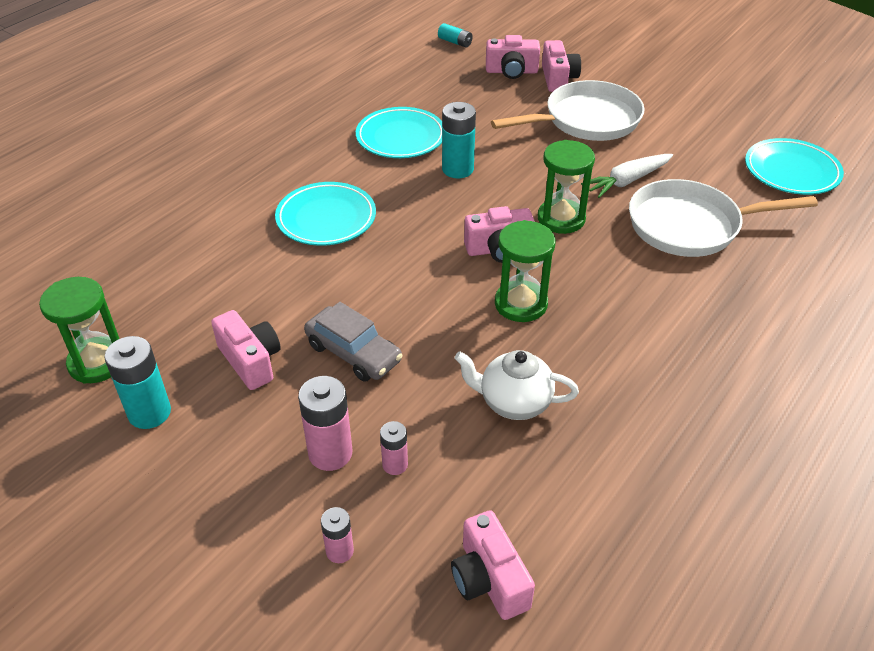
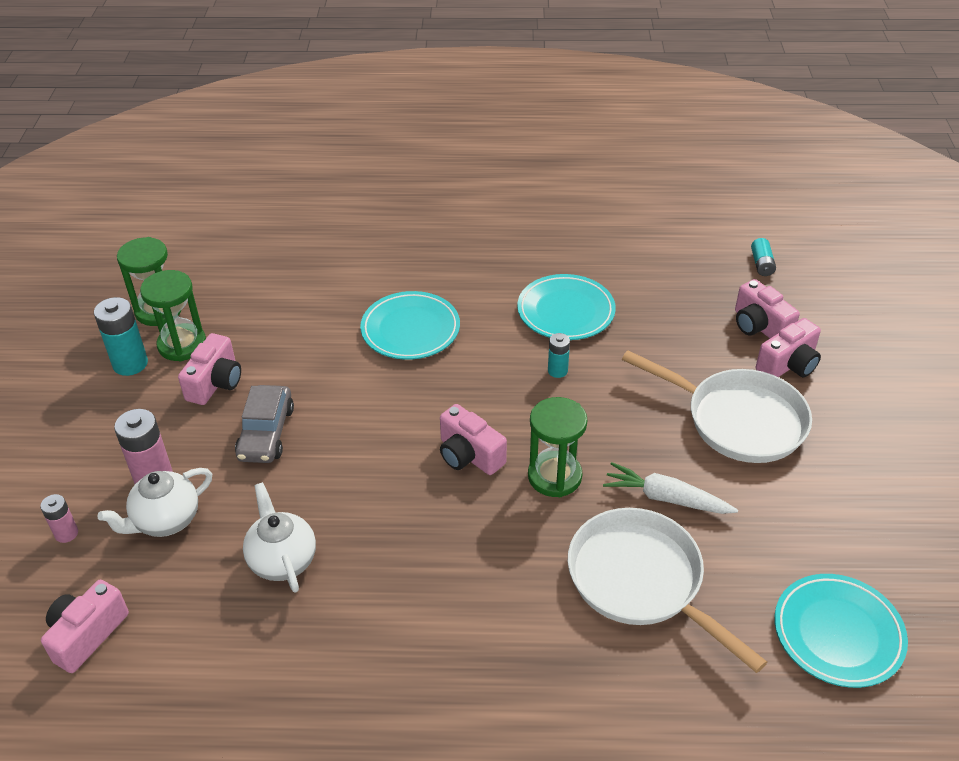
camera: 55 degrees right, 0 degrees up
(395, 464) = (166, 520): pink battery -> white teapot
(457, 169) = (557, 371): turquoise battery -> turquoise battery, size x0.57
(521, 304) = (408, 505): green hourglass -> green hourglass (182, 345)

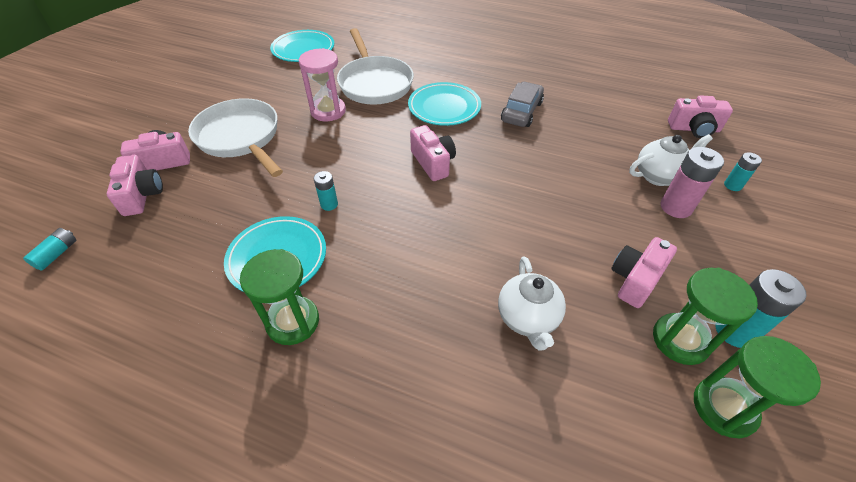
camera: 160 degrees left, 5 degrees up
(66, 533) = (732, 185): pink battery -> turquoise battery
(87, 635) = (694, 129): pink camera -> pink camera turned 45 degrees clockwise
(266, 433) = (585, 218): grey car -> grey car (521, 112)
(282, 560) = (575, 136): white teapot -> white teapot (527, 318)
(410, 330) = (432, 283): turquoise plate -> turquoise plate (444, 107)
(554, 476) = (384, 137): green hourglass -> green hourglass (293, 322)
(666, 498) = (328, 111): white carrot -> pink hourglass

